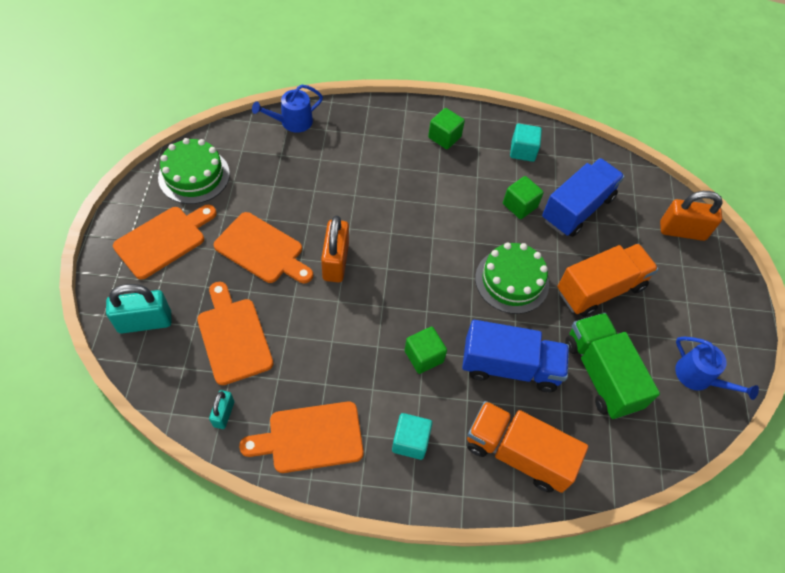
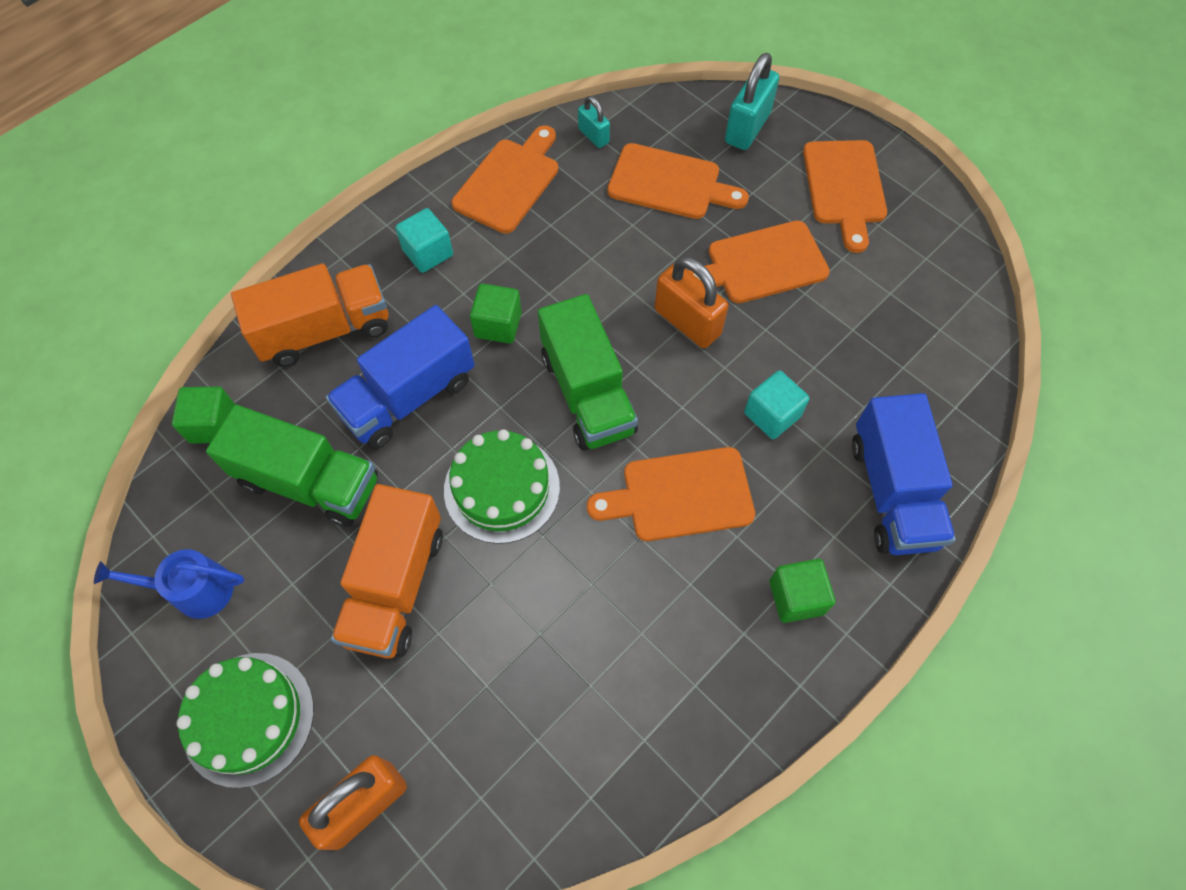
camera: 135 degrees right, 5 degrees up
(194, 175) = (927, 259): green cake -> green cake (248, 718)
(292, 122) = (958, 416): blue watering can -> none
(424, 280) = (587, 393): none -> green truck
(440, 204) = (680, 495): none -> orange cutting board
(519, 205) = (598, 599): green cube -> green cube (213, 425)
(523, 151) = (688, 694): turquoise cube -> turquoise cube (772, 415)
(577, 209) = (528, 677): blue truck -> blue truck (892, 492)

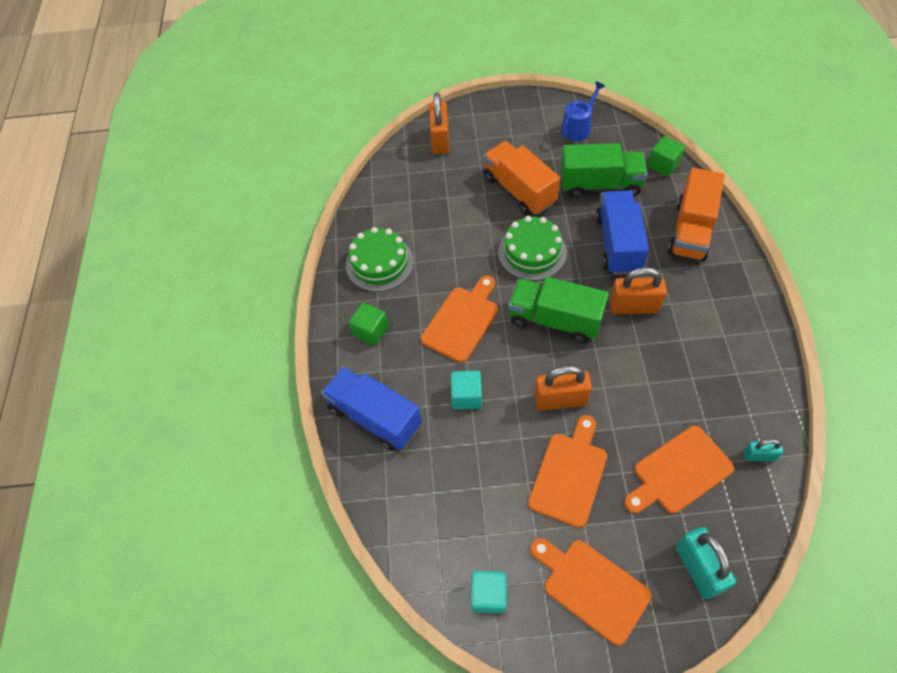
camera: 135 degrees right, 5 degrees down
(248, 718) = (506, 122): green cake -> green cake (379, 263)
(309, 482) = (600, 185): green truck -> green truck turned 150 degrees counterclockwise
(428, 253) = (714, 303): turquoise cube -> turquoise cube (488, 595)
(498, 325) = (634, 306): green cube -> orange padlock
(509, 182) = (746, 377): orange cutting board -> none

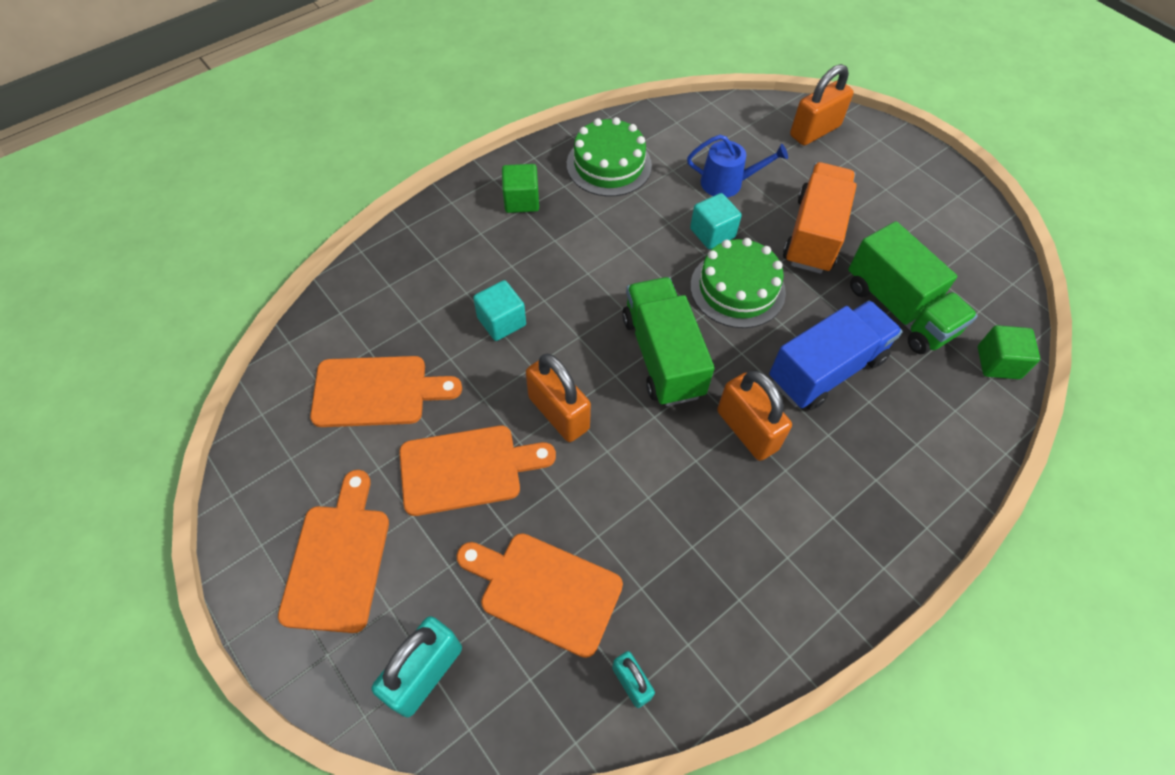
camera: 50 degrees right, 0 degrees up
(375, 417) = (424, 256): blue truck -> none
(462, 321) = (593, 270): orange cutting board -> orange cutting board (376, 391)
(488, 595) = (277, 459): turquoise cube -> turquoise cube (712, 233)
(578, 128) = (964, 245): blue watering can -> blue watering can (727, 183)
(691, 230) = (921, 442): orange truck -> none

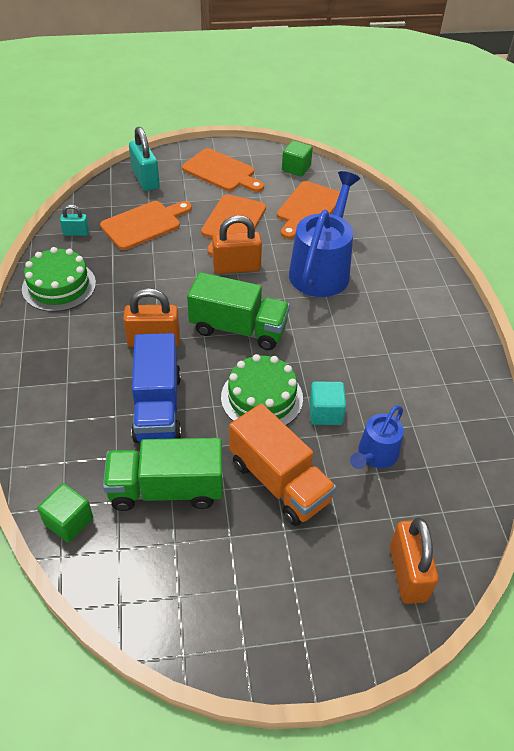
camera: 120 degrees right, 10 degrees down
(501, 321) = (321, 270): turquoise cube -> blue watering can
(521, 200) = (427, 320): green cube -> green cube (296, 168)
(609, 165) = (441, 386): green cake -> green cake (59, 286)

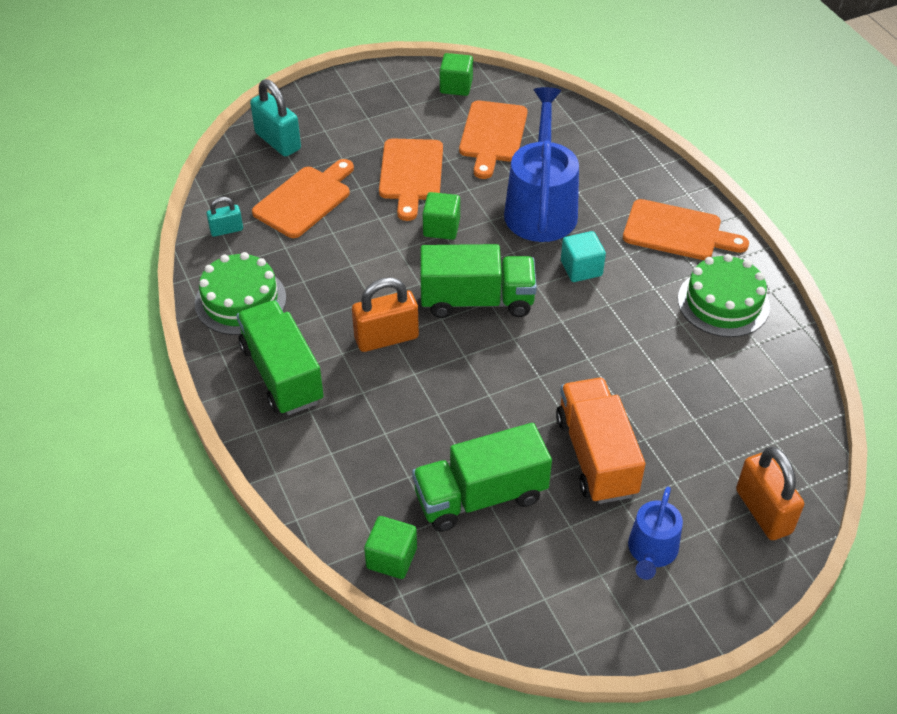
camera: 15 degrees left, 0 degrees up
(60, 348) = (282, 374): none -> green truck
(157, 407) = (428, 411): blue truck -> none
(221, 172) = (367, 110): orange cutting board -> orange cutting board (677, 231)
(236, 267) = (441, 228): orange padlock -> green cube
(262, 397) = (538, 372): green cake -> green cake (723, 302)
(279, 481) = (596, 456): orange truck -> orange truck turned 135 degrees counterclockwise
(325, 413) = (614, 371): turquoise cube -> turquoise cube (581, 268)
(375, 455) = (684, 401): blue watering can -> blue watering can (651, 551)

